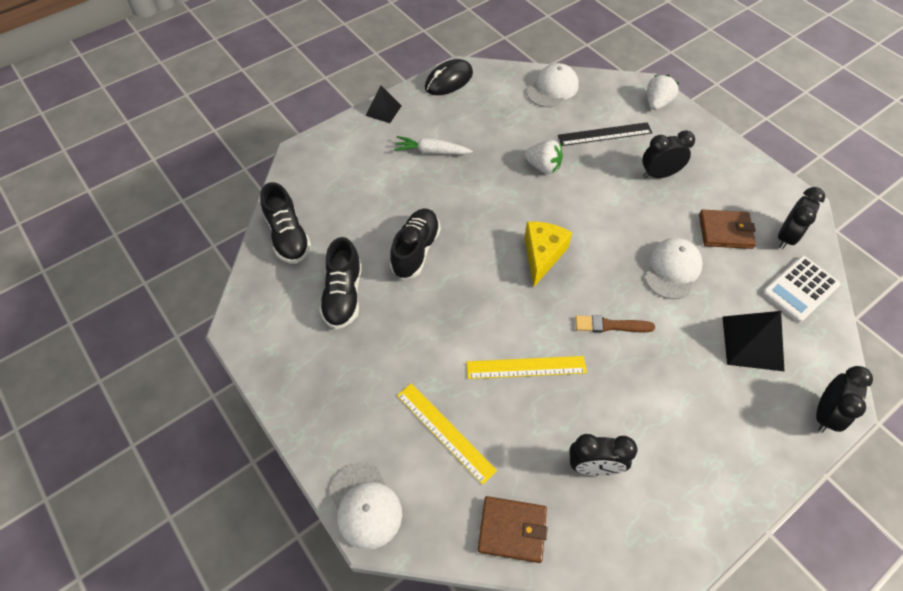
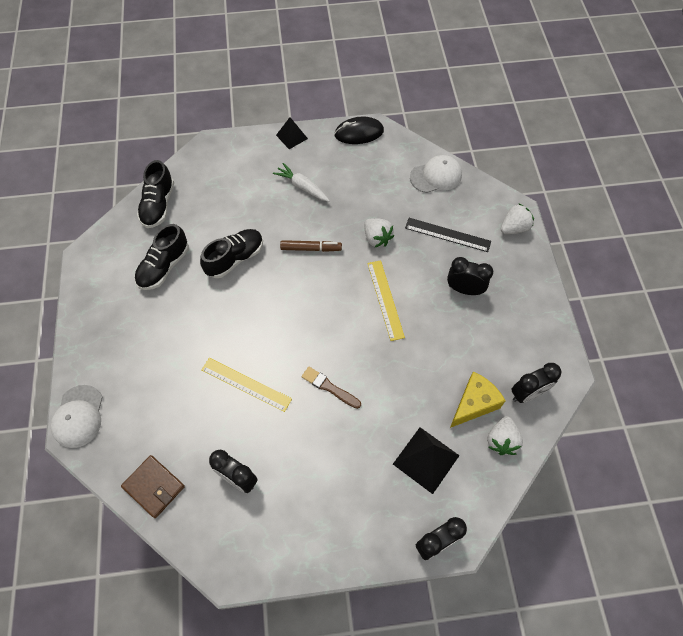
camera: 30 degrees right, 5 degrees up
(445, 432) = (160, 398): yellow ruler -> yellow ruler (385, 299)
(486, 205) = (311, 248): none -> brown marker
(542, 255) = (321, 308): yellow cheese -> yellow cheese (474, 404)
(672, 269) = (411, 370): white cap -> none
(725, 231) = (480, 362): brown wallet -> none
(800, 289) = (501, 440): white calculator -> white strawberry

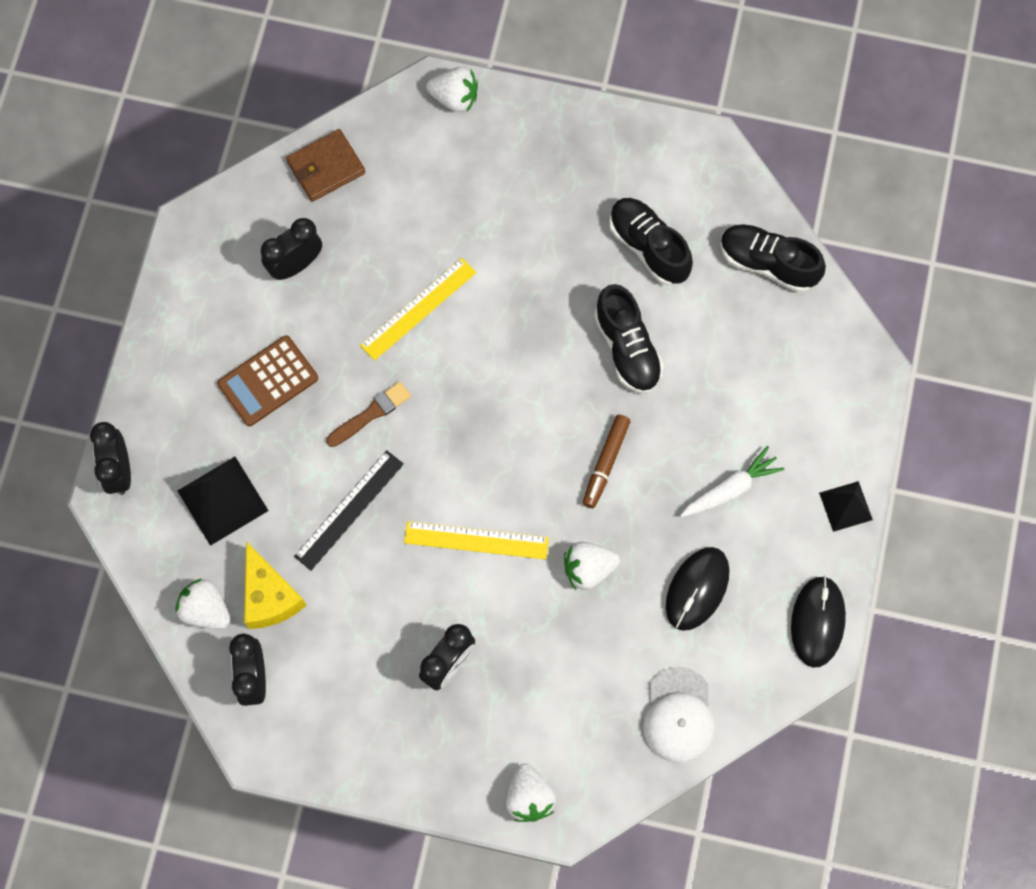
camera: 110 degrees right, 10 degrees up
(78, 416) = (455, 98): white cap -> white strawberry
(331, 463) = (268, 381): none -> brown calculator
(365, 186) = (697, 589): none -> black mouse
(447, 234) = (555, 683): black ruler -> black ruler (349, 510)

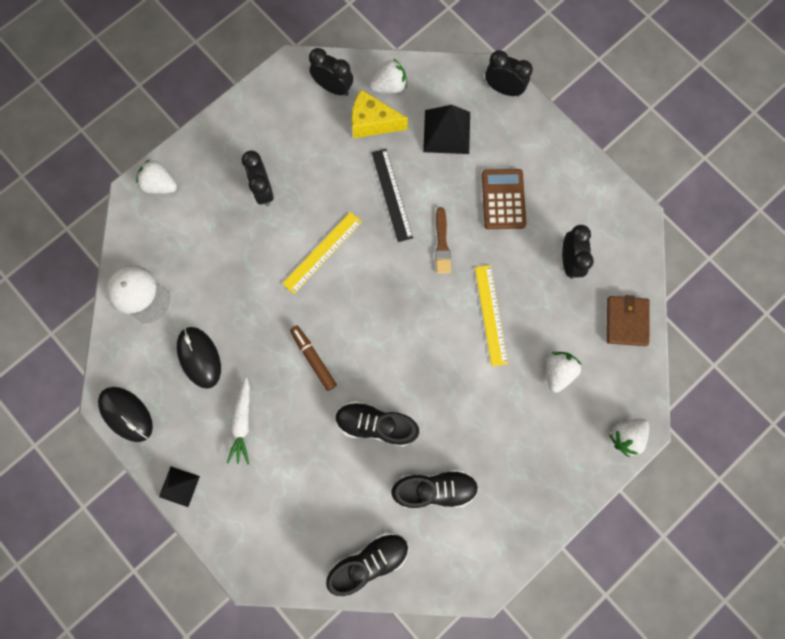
camera: 125 degrees right, 5 degrees up
(588, 569) = (258, 303): white strawberry -> white strawberry (557, 372)

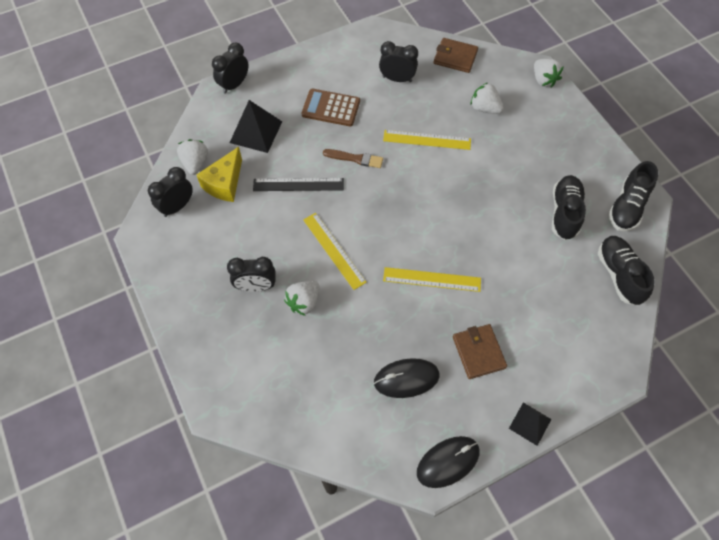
camera: 75 degrees left, 15 degrees down
(139, 294) = (325, 425): white cap -> none
(160, 184) = (214, 381): white strawberry -> white strawberry (304, 302)
(242, 422) = (478, 352): white carrot -> brown wallet
(313, 358) = (432, 279): brown marker -> yellow ruler
(376, 424) = (502, 243): black shoe -> black shoe (627, 207)

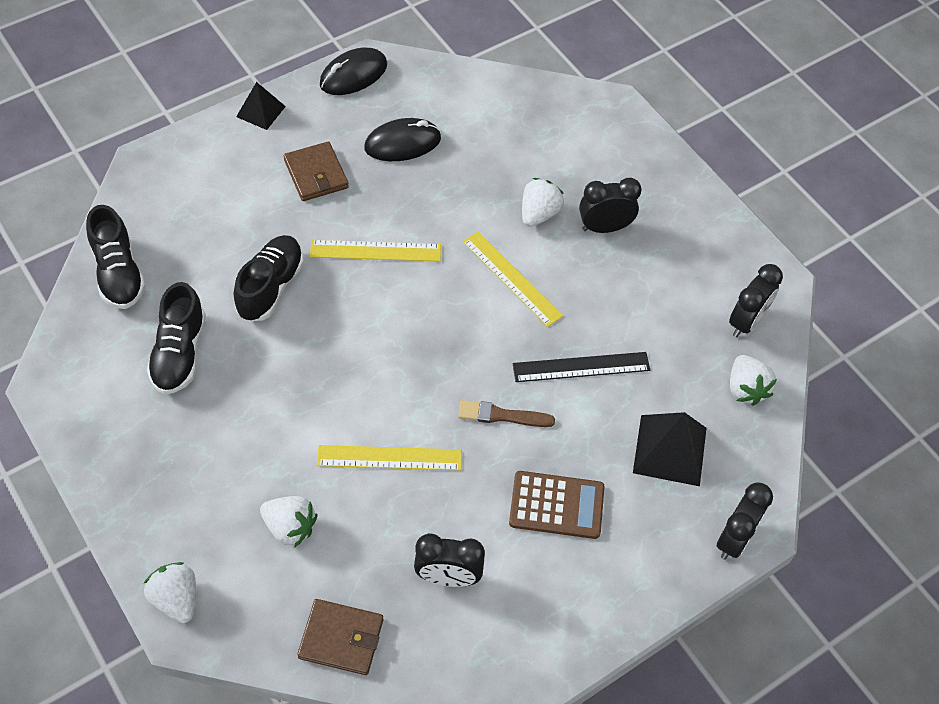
camera: 170 degrees right, 5 degrees down
(225, 183) = (690, 360): yellow cheese -> none
(627, 207) = (82, 369): black shoe -> black shoe (270, 287)

